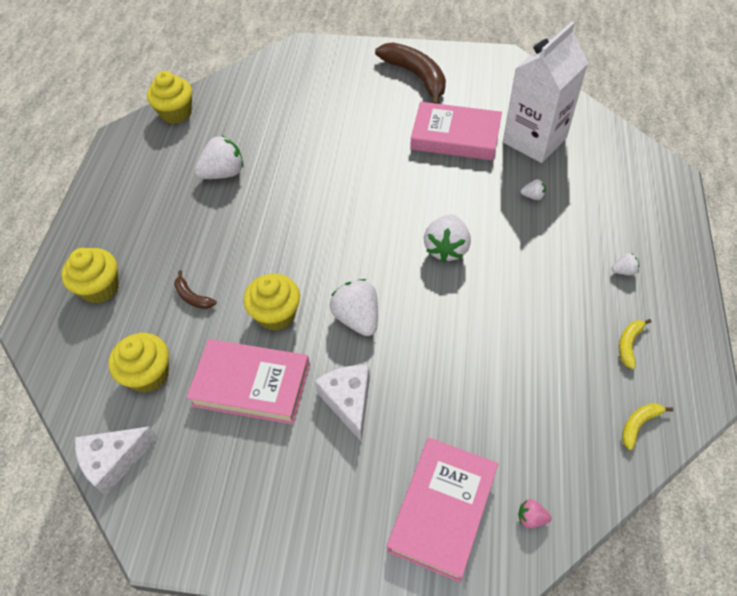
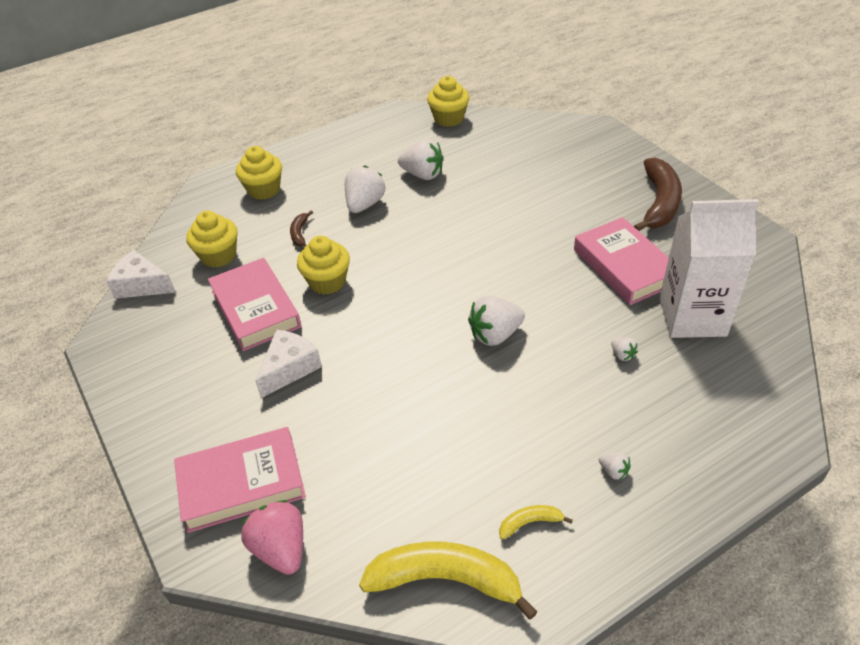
camera: 50 degrees right, 10 degrees down
(357, 318) = (369, 326): white strawberry -> white strawberry (364, 204)
(531, 518) = (281, 549): pink strawberry -> pink strawberry, size x2.10
(639, 424) = (446, 580): yellow banana -> yellow banana, size x2.20

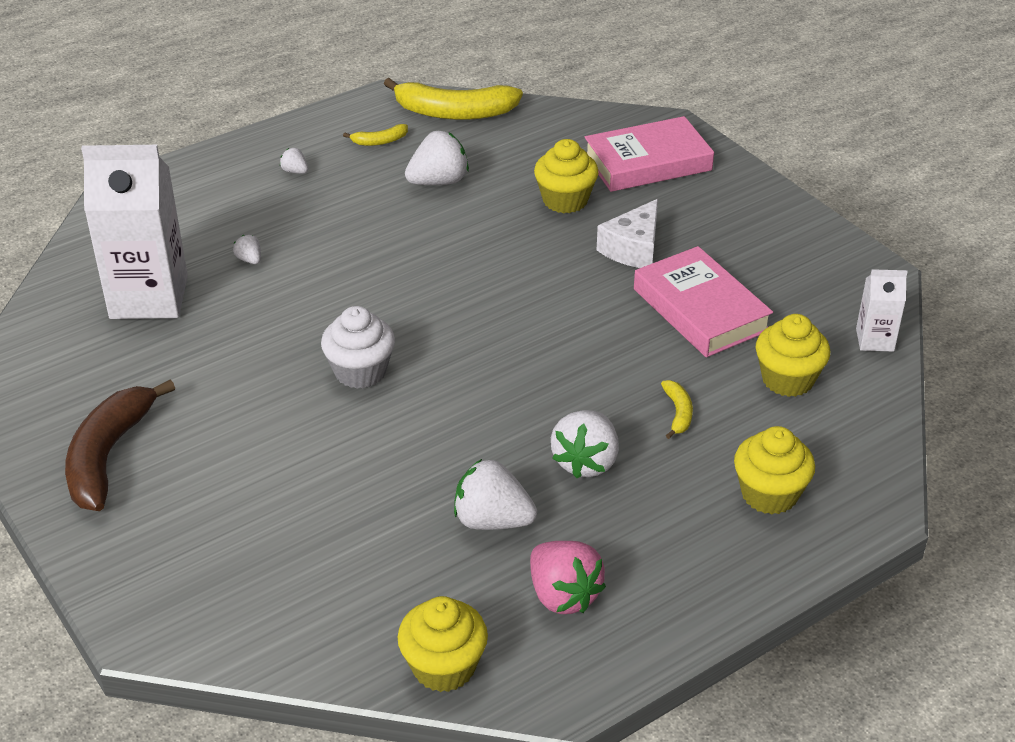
camera: 175 degrees right, 5 degrees down
(142, 285) = (874, 340): white cheese -> white carton
(281, 549) = (596, 126): pink strawberry -> pink strawberry (563, 595)
(300, 233) = (678, 413): brown banana -> yellow banana
(327, 282) = (615, 342): yellow cupcake -> yellow cupcake (565, 200)
(495, 335) = (393, 280): white strawberry -> white strawberry (438, 182)
(510, 258) = (360, 371): none -> white cupcake
(624, 266) = (205, 358): pink book -> none

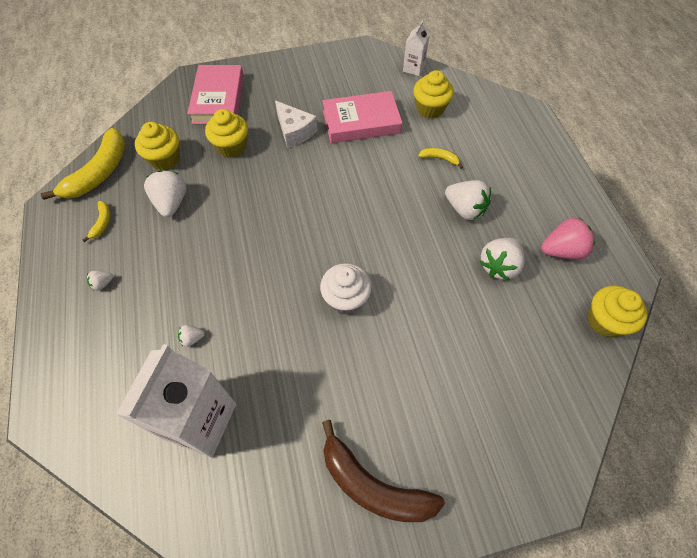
camera: 70 degrees left, 20 degrees up
(769, 494) = (509, 144): yellow cupcake -> yellow cupcake (165, 159)

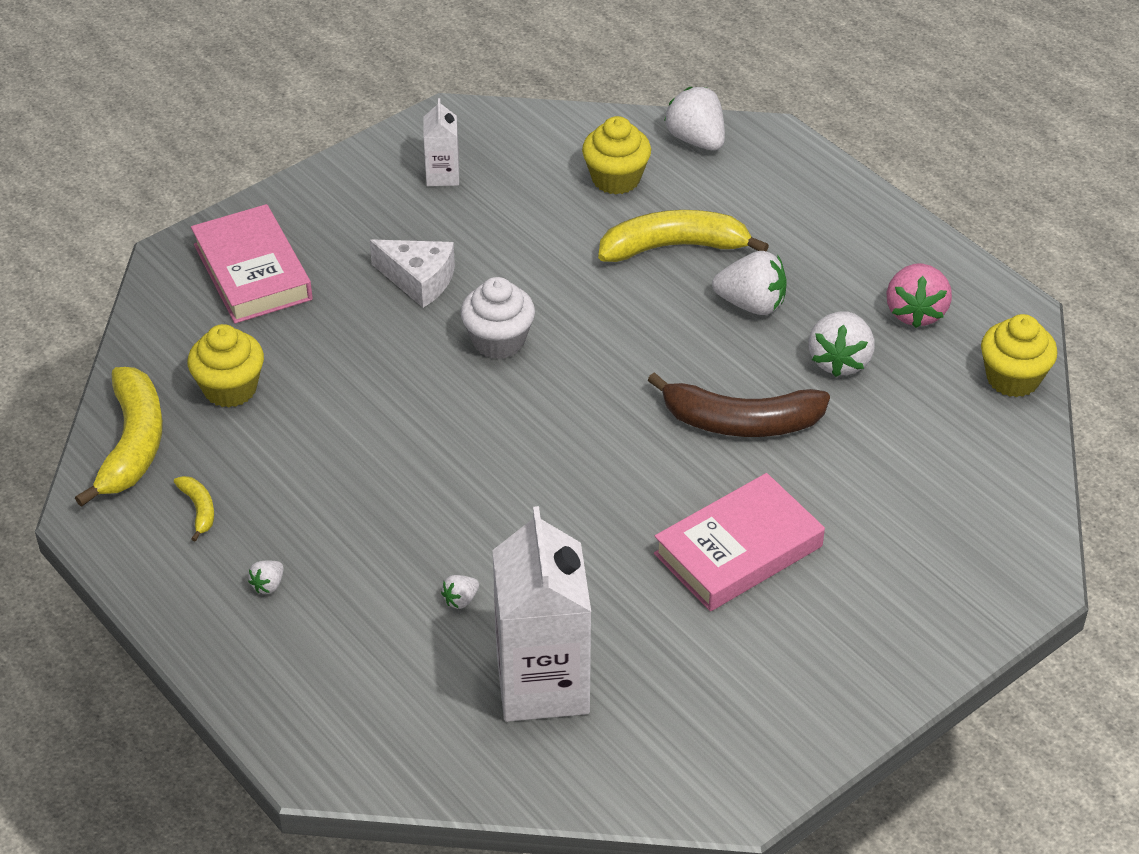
camera: 25 degrees left, 15 degrees down
(171, 203) = (292, 445): white strawberry -> white strawberry (696, 140)
(231, 146) = (329, 335): yellow cupcake -> none
(346, 299) = (649, 475): white cupcake -> white cupcake (498, 341)
(361, 122) = (518, 232): pink book -> pink book (738, 550)
(372, 485) = (816, 661): brown banana -> brown banana (740, 422)
(413, 68) = (552, 124): white carton -> white carton (442, 175)
(440, 159) = (674, 247): yellow banana -> yellow banana, size x2.20
(562, 250) = (915, 312): pink strawberry -> pink strawberry turned 135 degrees clockwise

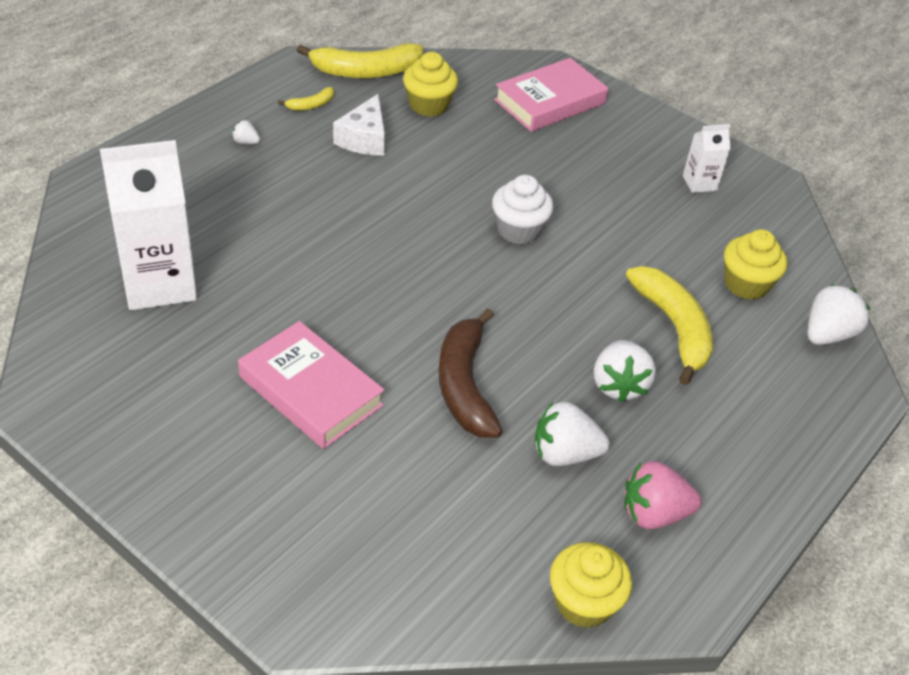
camera: 75 degrees right, 0 degrees up
(418, 280) = (572, 181): white cheese -> white cheese (364, 139)
(461, 600) = (240, 233): white strawberry -> none

